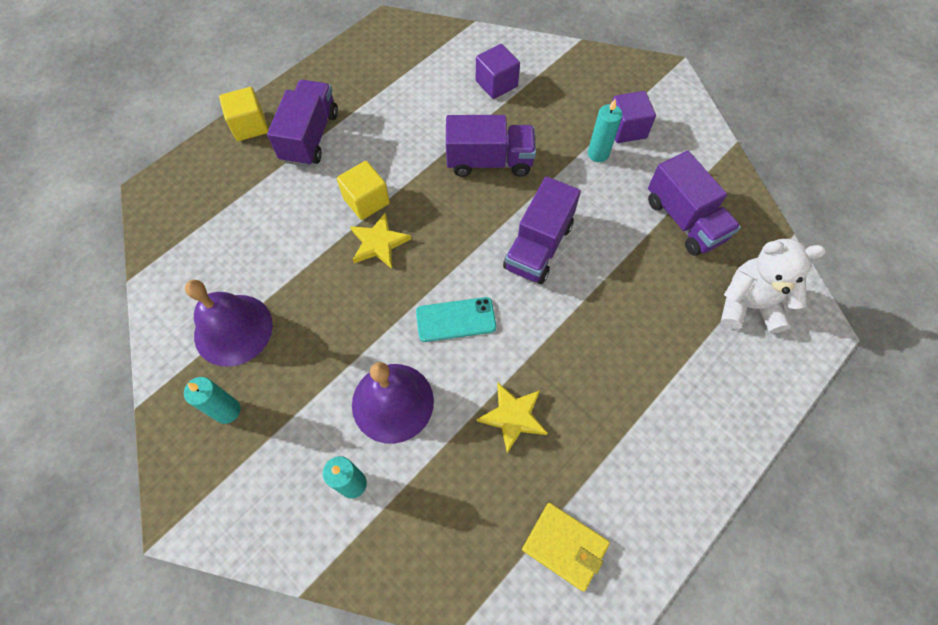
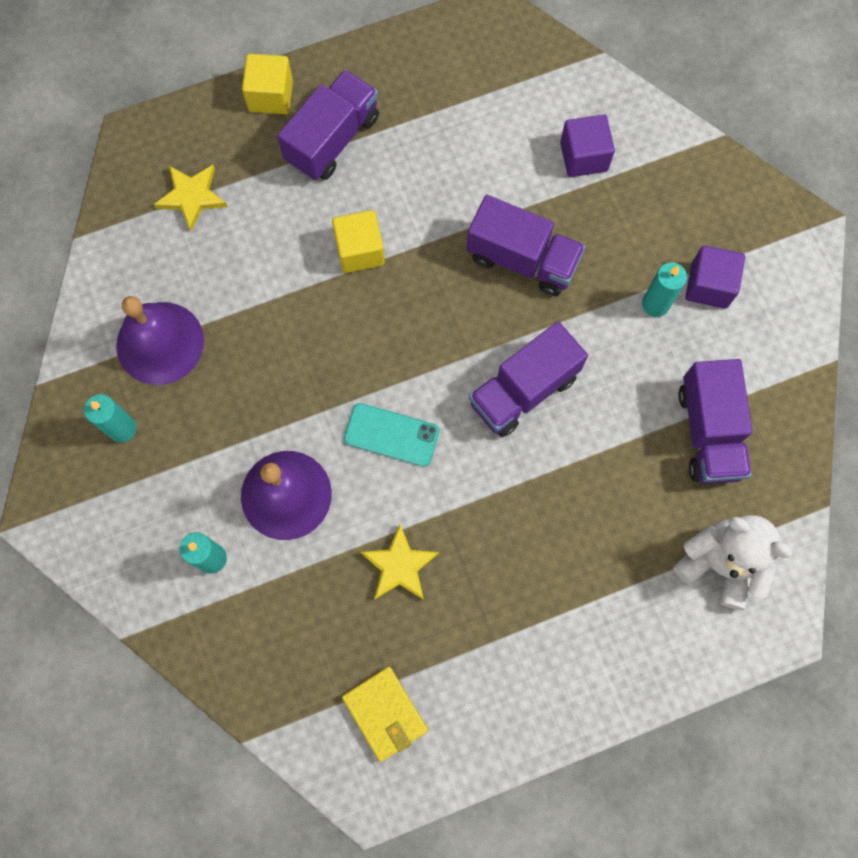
camera: 25 degrees right, 10 degrees up
(379, 243) = (350, 309): yellow star -> yellow star (192, 197)

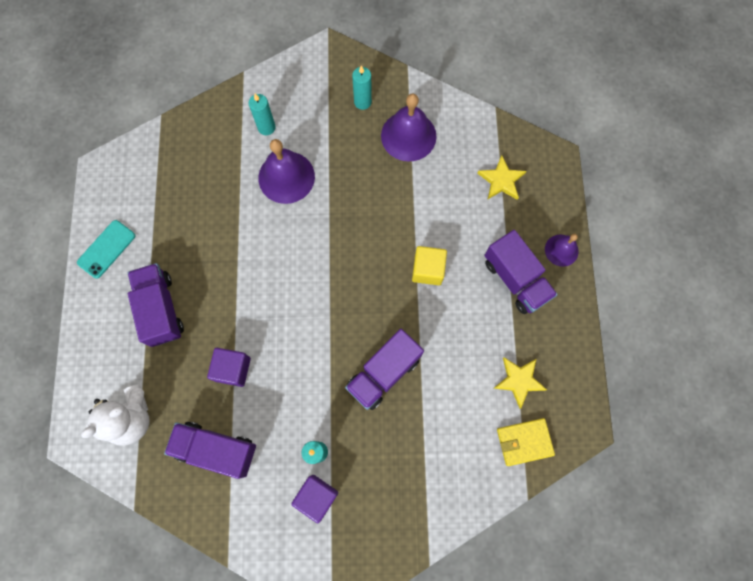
camera: 110 degrees right, 0 degrees up
(271, 96) = (561, 250): yellow cube -> purple bell
(385, 713) = (140, 190): yellow wallet -> yellow wallet (524, 442)
(391, 435) = (298, 248): turquoise phone -> turquoise phone (106, 249)
(399, 566) = (217, 225): yellow star -> yellow star (519, 380)
(523, 390) = (293, 338): purple truck -> purple truck (161, 309)
(583, 157) = (446, 447): purple cube -> purple cube (233, 369)

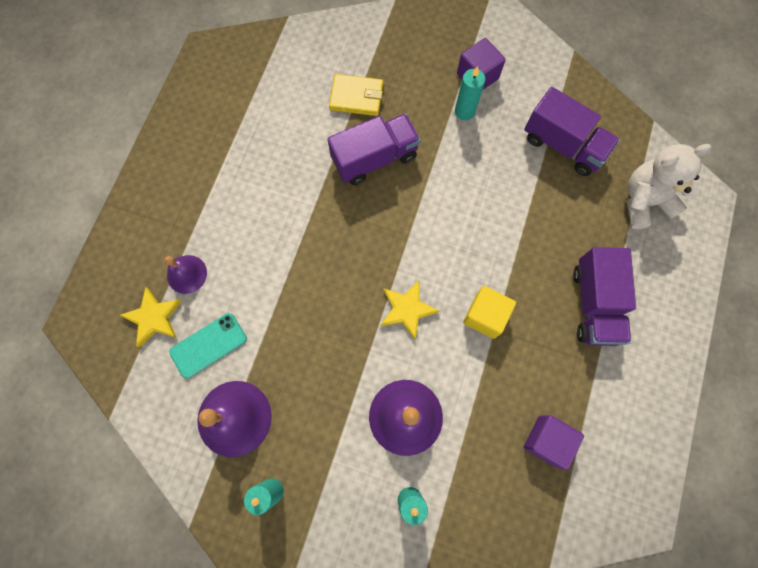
camera: 160 degrees left, 0 degrees up
(106, 249) = (648, 400): turquoise phone -> turquoise phone (208, 345)
(233, 369) = (528, 213): purple cube -> purple cube (547, 440)
(427, 270) = (285, 244): yellow cube -> yellow cube (485, 316)
(515, 279) = (198, 202): purple truck -> none
(519, 380) = (246, 108): yellow star -> yellow star (407, 310)
(524, 442) = (268, 57): yellow wallet -> yellow wallet (356, 97)
(561, 250) = (133, 215): purple bell -> purple bell (187, 274)

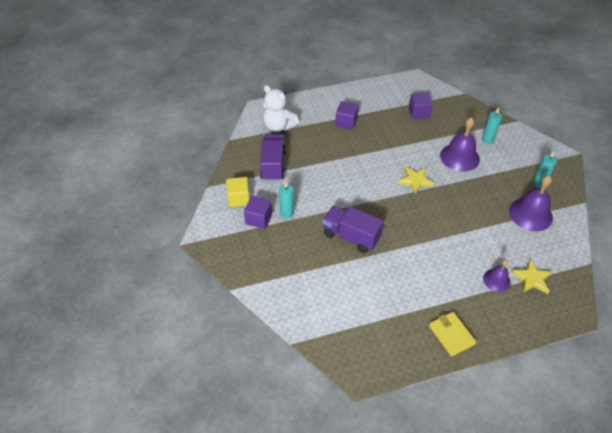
camera: 125 degrees left, 25 degrees down
(208, 345) = (515, 245): turquoise phone -> none
(356, 97) = (320, 267): yellow wallet -> yellow wallet (451, 335)
(485, 316) = (389, 153): yellow cube -> yellow cube (239, 199)
(594, 304) = (346, 122): purple truck -> purple cube

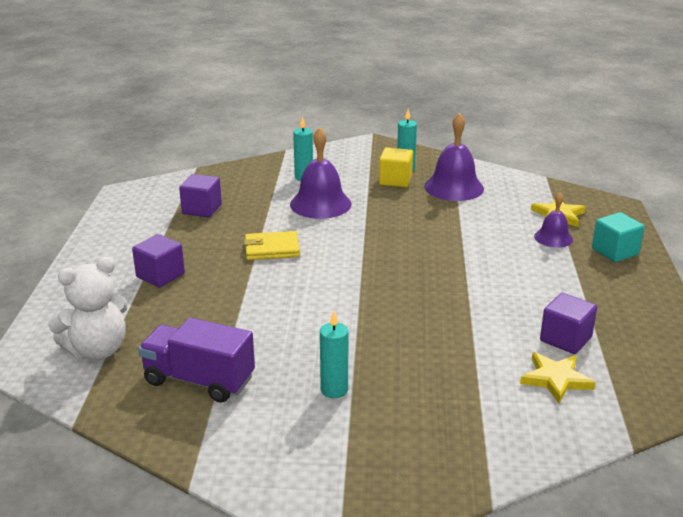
camera: 70 degrees left, 20 degrees down
(239, 199) = (257, 445): yellow cube -> yellow cube (395, 180)
(258, 219) = (328, 429): purple cube -> purple cube (565, 339)
(351, 236) = (425, 332): purple truck -> none
(415, 180) = (342, 248): yellow star -> yellow star (555, 379)
(451, 335) = (636, 293): yellow wallet -> yellow wallet (272, 249)
(500, 318) = (615, 251): none -> turquoise cube

